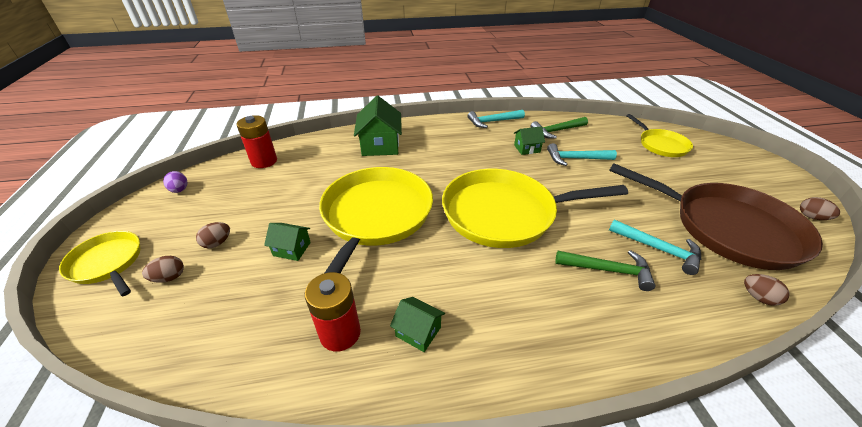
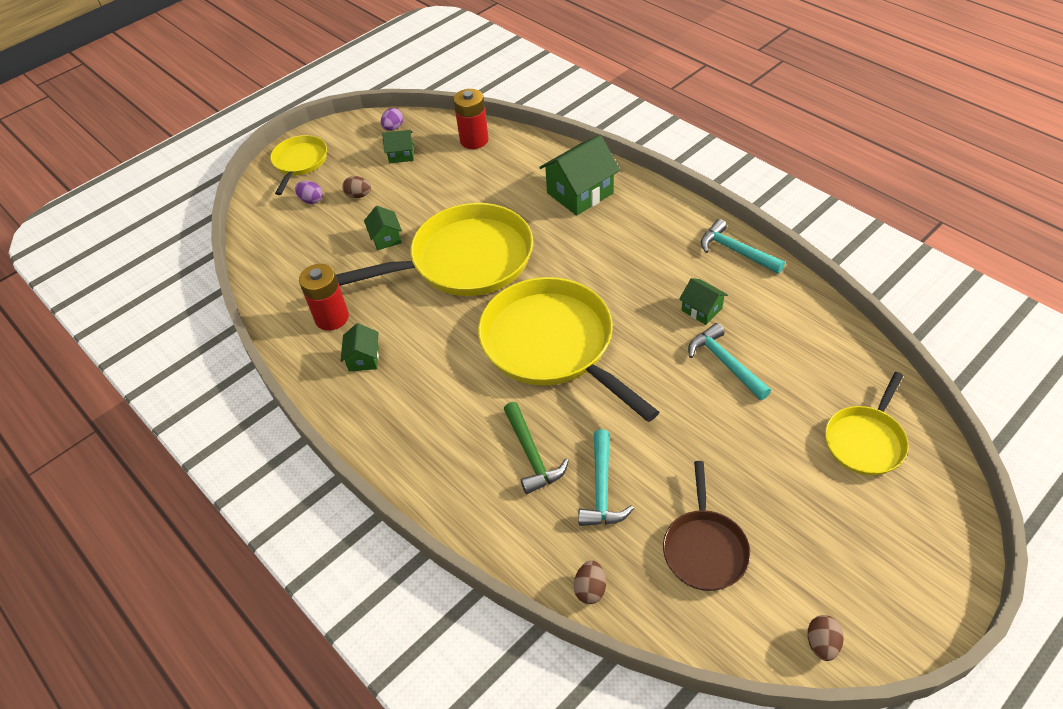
camera: 60 degrees right, 10 degrees up
(169, 277) = (311, 200): brown egg -> purple egg
(215, 199) = (401, 155): none -> green house
(557, 131) = (781, 319): green hammer -> none
(728, 228) = (704, 549): brown pan -> brown pan, size x0.53

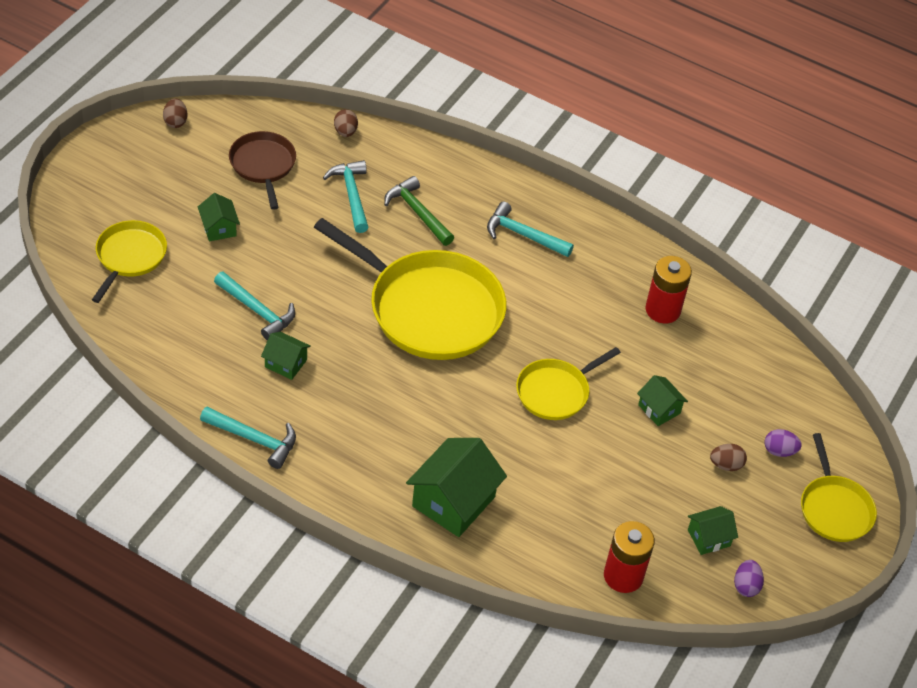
camera: 155 degrees right, 0 degrees up
(363, 358) = (607, 274): green house -> green house (219, 228)
(427, 412) = (523, 235): none -> turquoise hammer
(465, 260) = (555, 392): yellow pan -> yellow pan, size x0.53

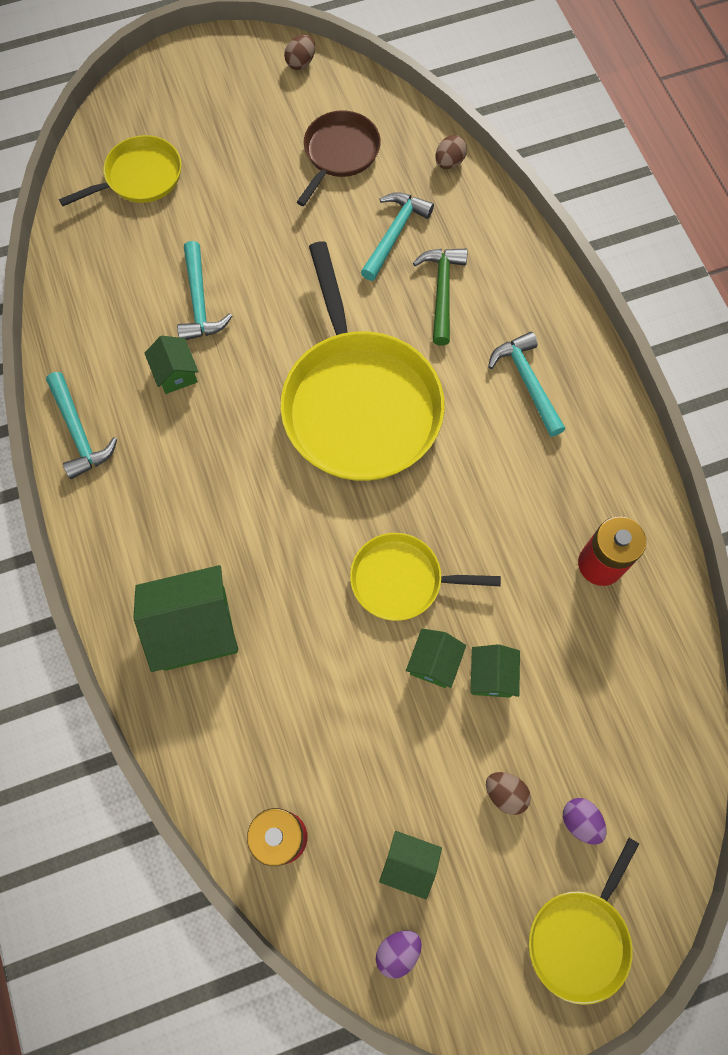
camera: 45 degrees right, 20 degrees up
(219, 228) = (242, 195): green house -> green house (434, 662)

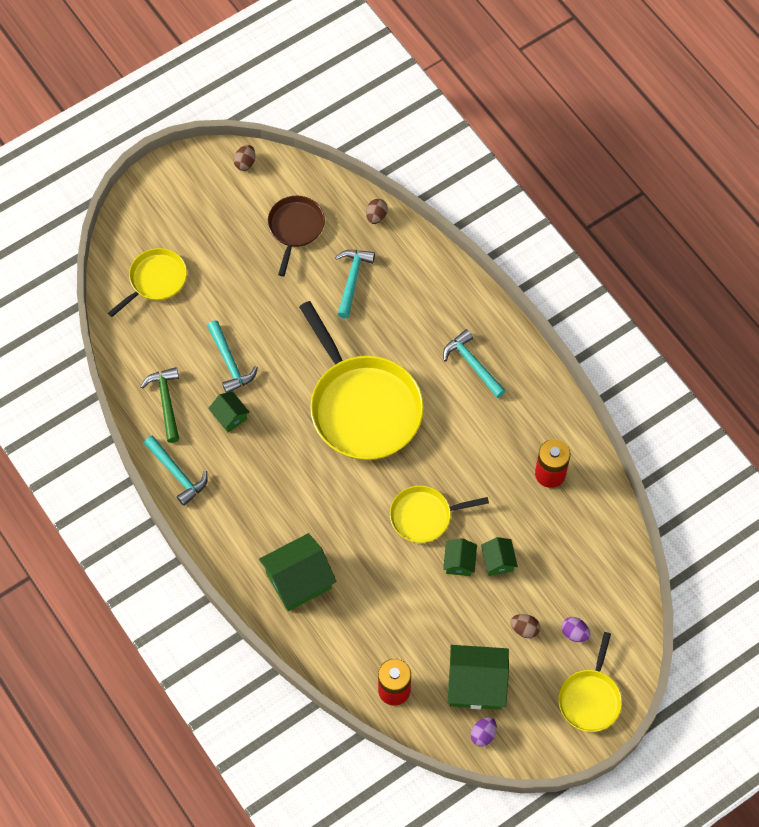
camera: 15 degrees left, 5 degrees down
(409, 864) = (476, 684): green house -> green house, size x1.87
(442, 291) = (397, 314): green hammer -> green hammer (166, 402)

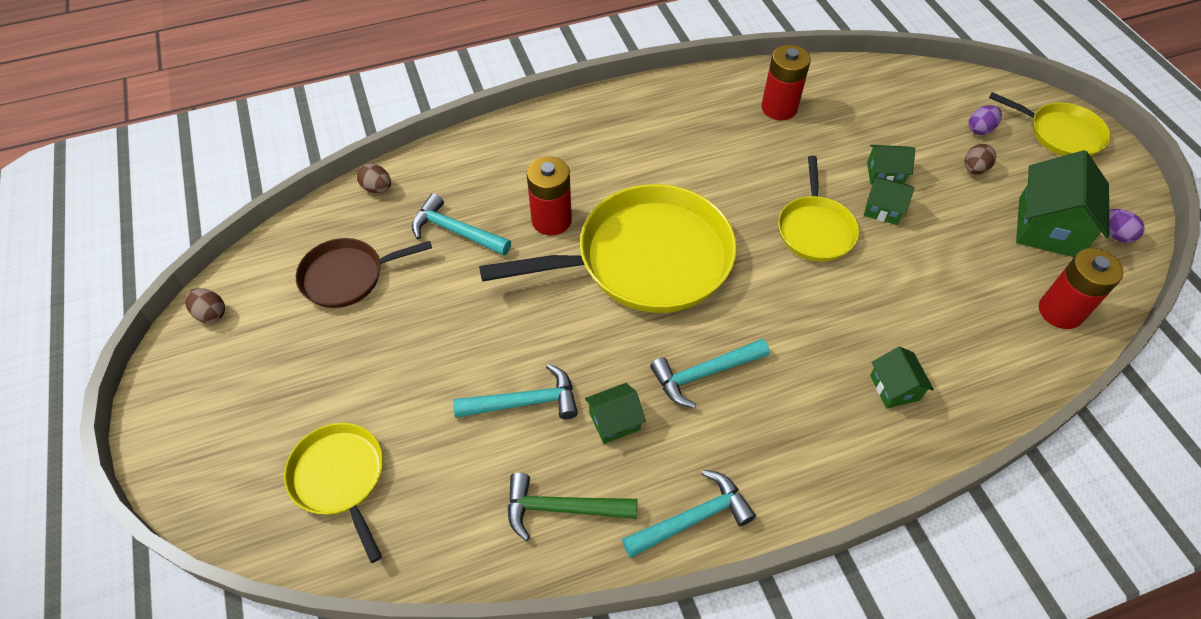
camera: 75 degrees left, 10 degrees down
(295, 228) = (347, 276): brown pan -> brown pan turned 45 degrees counterclockwise
(298, 580) = (894, 388): green house -> green house, size x0.53
(380, 337) = (551, 220): none -> red battery
(472, 364) = (620, 143): turquoise hammer -> turquoise hammer (704, 374)

